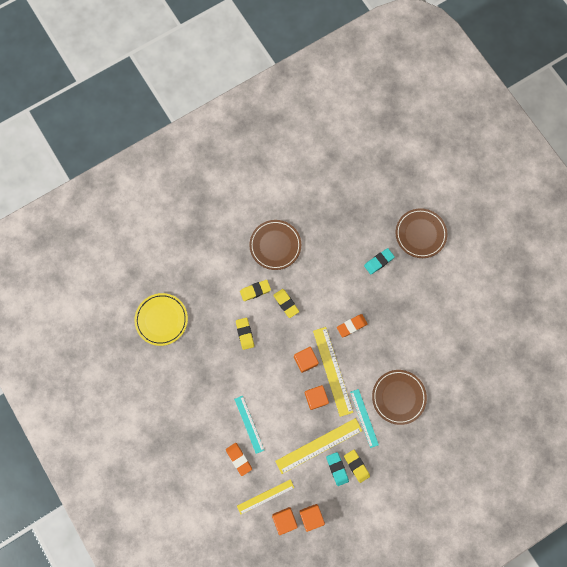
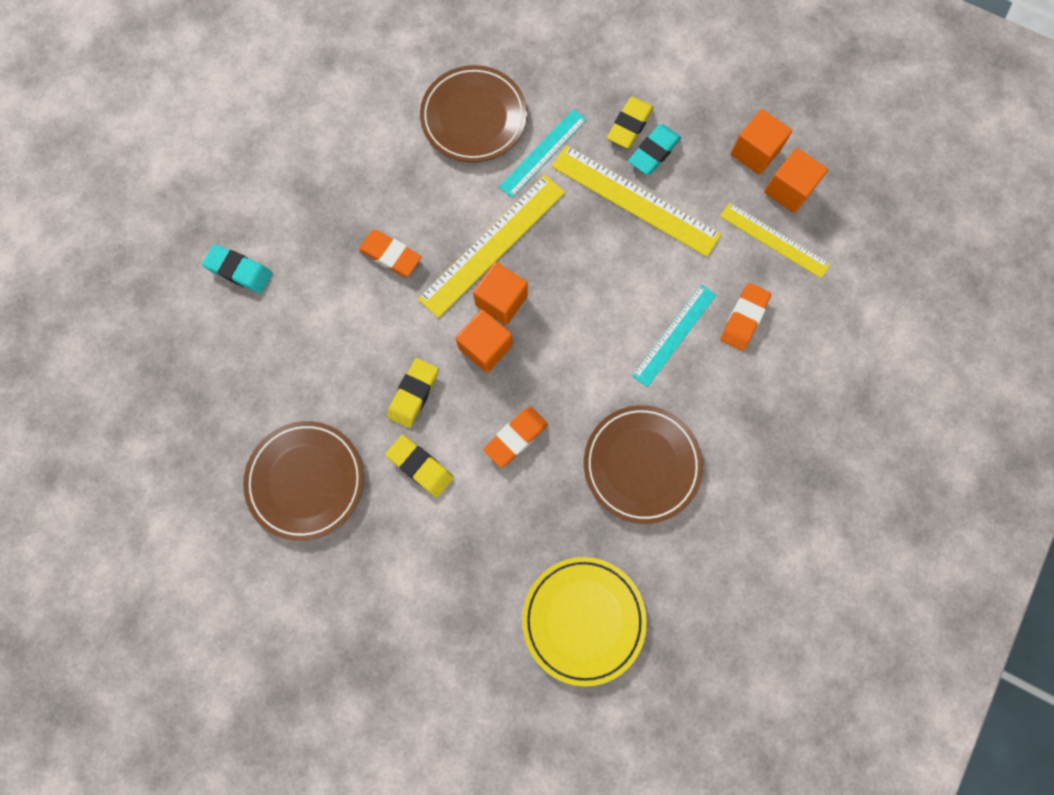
camera: 120 degrees left, 0 degrees up
(245, 334) = (516, 437): yellow eraser -> orange eraser
(316, 398) = (557, 247): orange cube -> orange cube (485, 347)
(420, 234) = (145, 226): brown plate -> brown plate (641, 464)

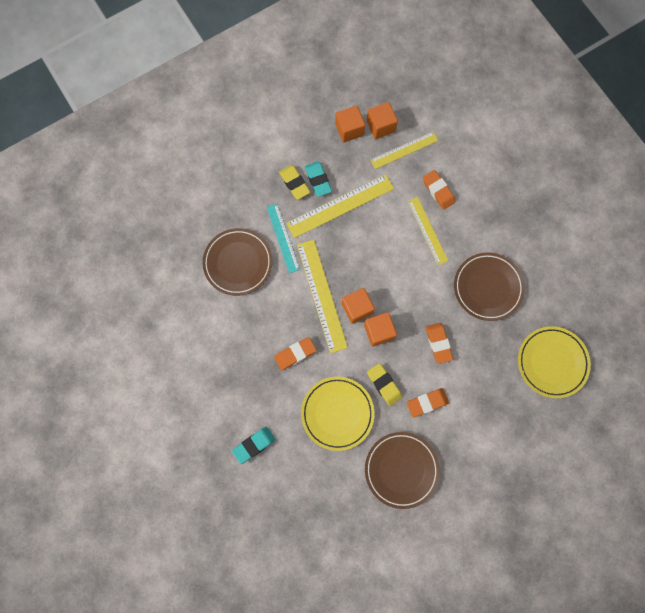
camera: 60 degrees left, 0 degrees up
(339, 353) = (337, 413): none -> yellow plate
(420, 466) = (427, 403): yellow eraser -> orange eraser
(674, 335) = (427, 230): turquoise ruler -> yellow ruler

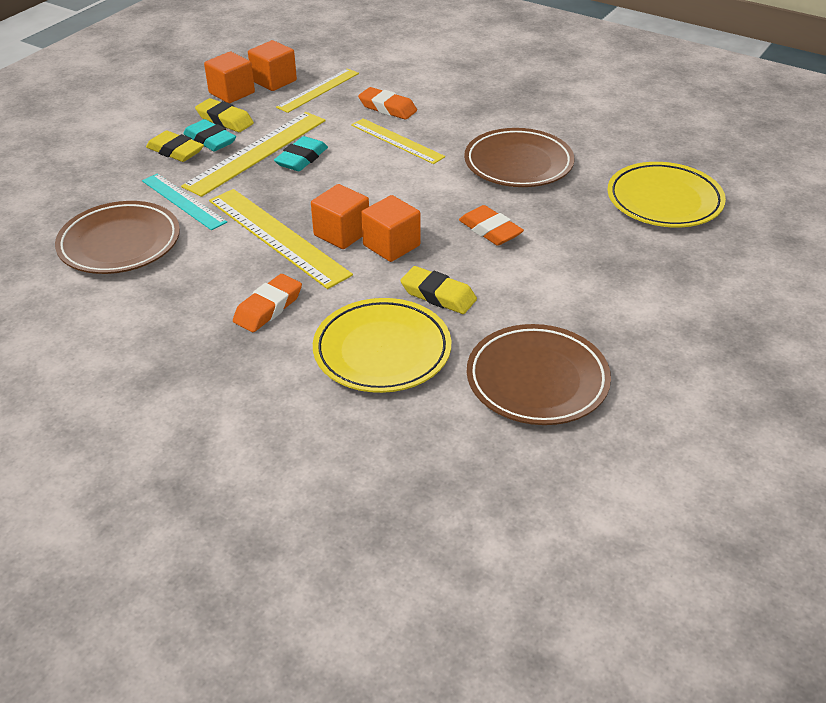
camera: 25 degrees left, 35 degrees down
(254, 445) = (251, 440): turquoise eraser -> turquoise eraser (301, 159)
(334, 161) = (225, 120): none -> yellow eraser
(427, 403) = (520, 293): orange eraser -> none

